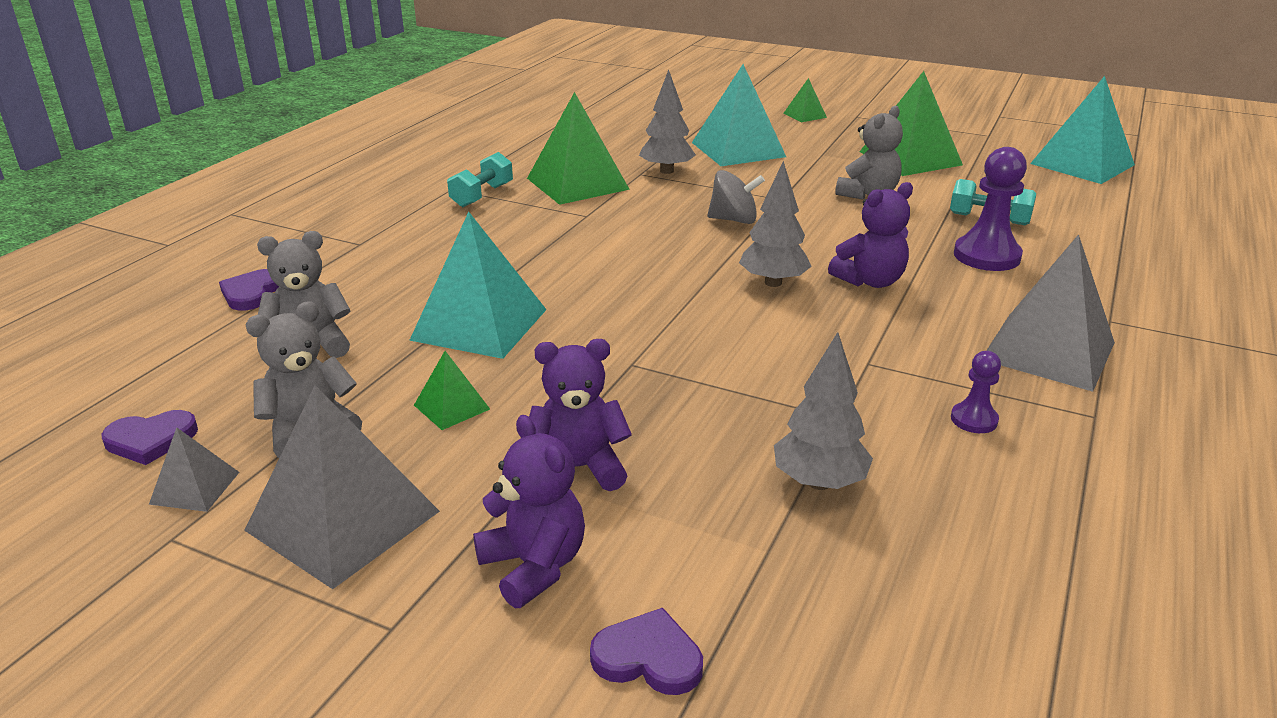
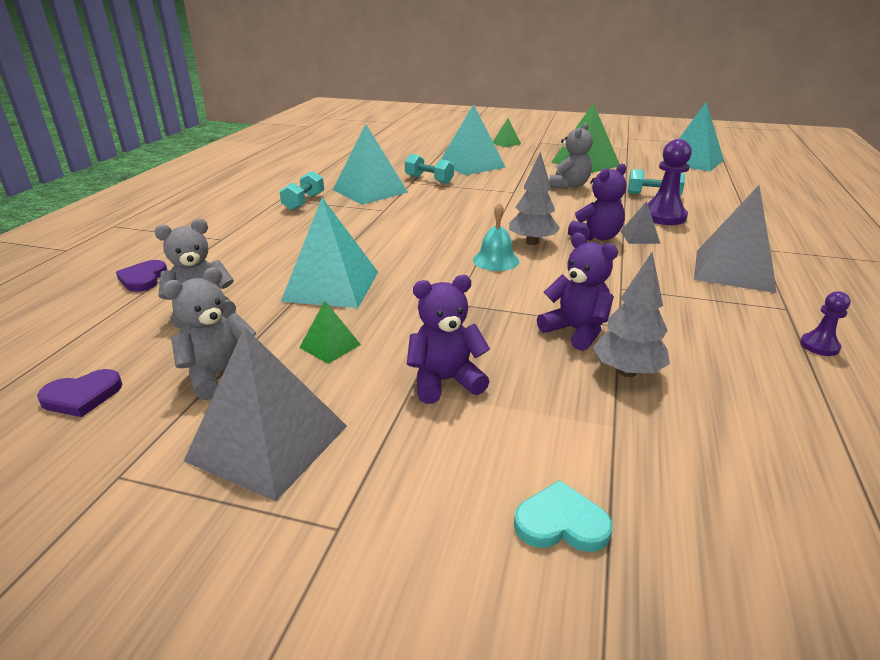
camera: 10 degrees left, 0 degrees up
(194, 488) = (130, 431): grey pyramid -> grey pyramid (639, 237)
(534, 566) = (439, 460): purple teddy bear -> purple teddy bear (576, 331)
(577, 183) = (370, 191): green pyramid -> turquoise pyramid
(648, 658) = (561, 523): purple heart -> turquoise heart
(666, 171) = (429, 180): grey tree -> turquoise dumbbell
(711, 306) = (496, 260): none -> turquoise bell
(734, 220) = (487, 206): grey spinning top -> none
(974, 420) = (710, 318): purple pawn -> purple pawn (819, 346)

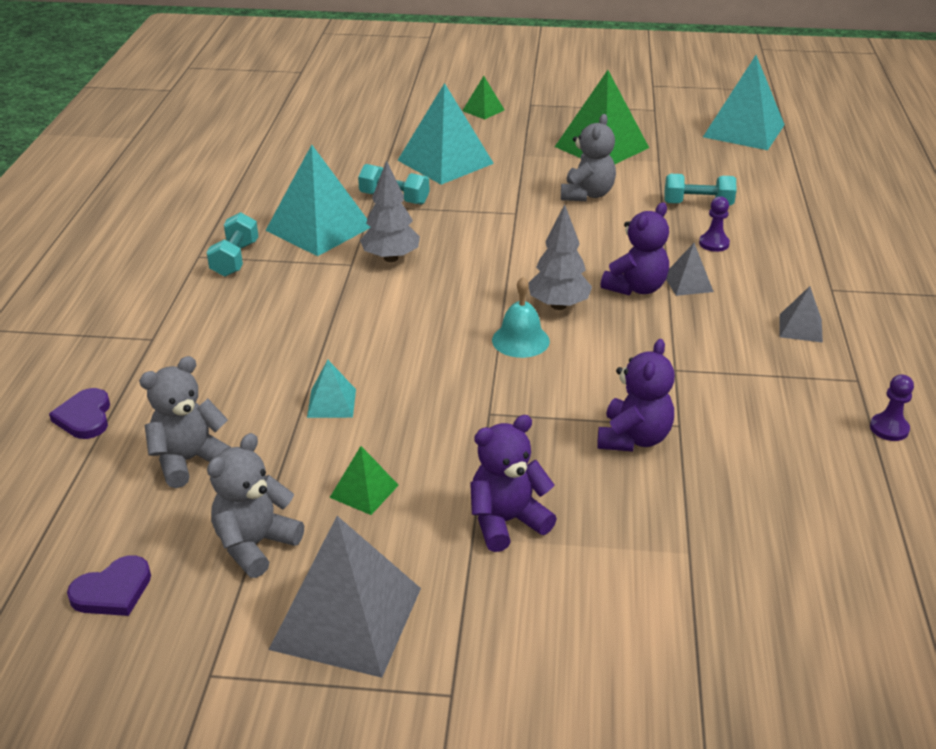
camera: 10 degrees left, 5 degrees up
(331, 286) = (331, 403): turquoise pyramid -> turquoise pyramid, size x0.48
(561, 523) = (654, 660): turquoise heart -> none
(576, 331) = (633, 438): purple teddy bear -> purple teddy bear turned 75 degrees clockwise
(627, 371) = (694, 486): grey tree -> grey tree (391, 258)
(663, 216) = (714, 243): purple pawn -> purple pawn, size x0.53
(734, 270) = (800, 328): grey pyramid -> grey pyramid, size x0.48

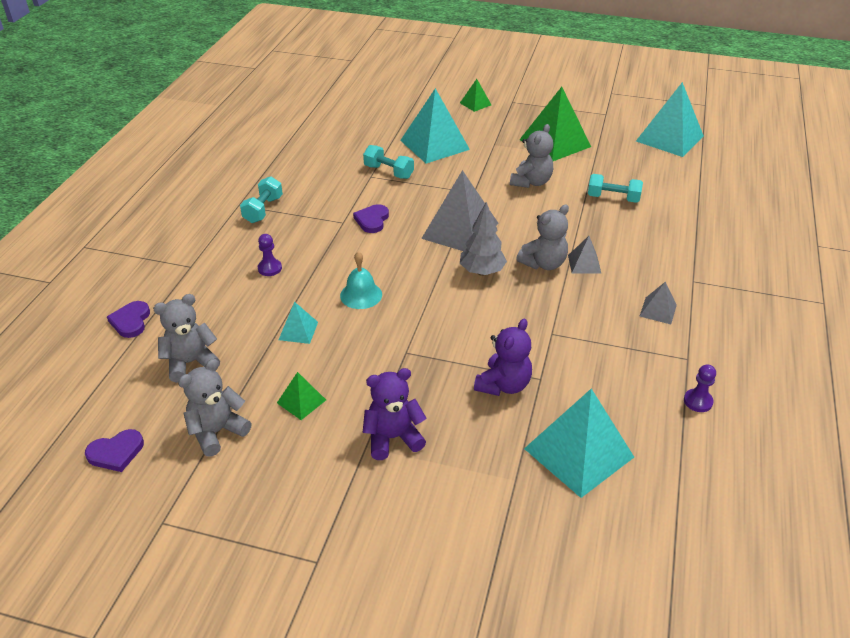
camera: 10 degrees right, 5 degrees up
(319, 228) = (328, 191): turquoise pyramid -> turquoise pyramid (578, 452)
(347, 618) = (263, 494): grey pyramid -> grey pyramid (460, 230)
(391, 258) = (372, 220): grey tree -> purple heart
(520, 340) = (445, 297): turquoise bell -> turquoise bell (361, 295)
(636, 288) = (543, 263): purple teddy bear -> grey teddy bear
(714, 243) = (614, 233): purple pawn -> purple pawn (270, 268)

